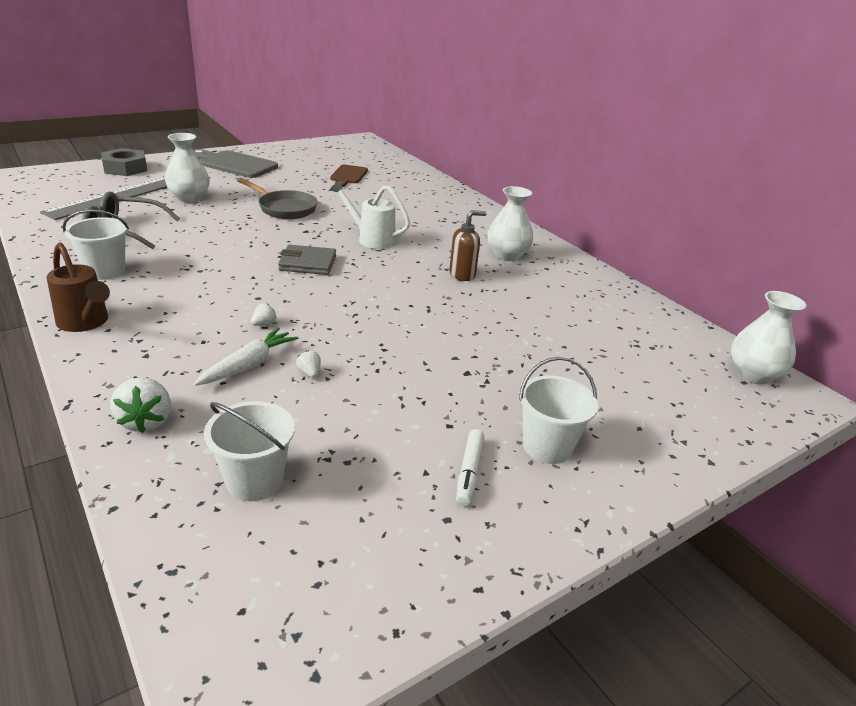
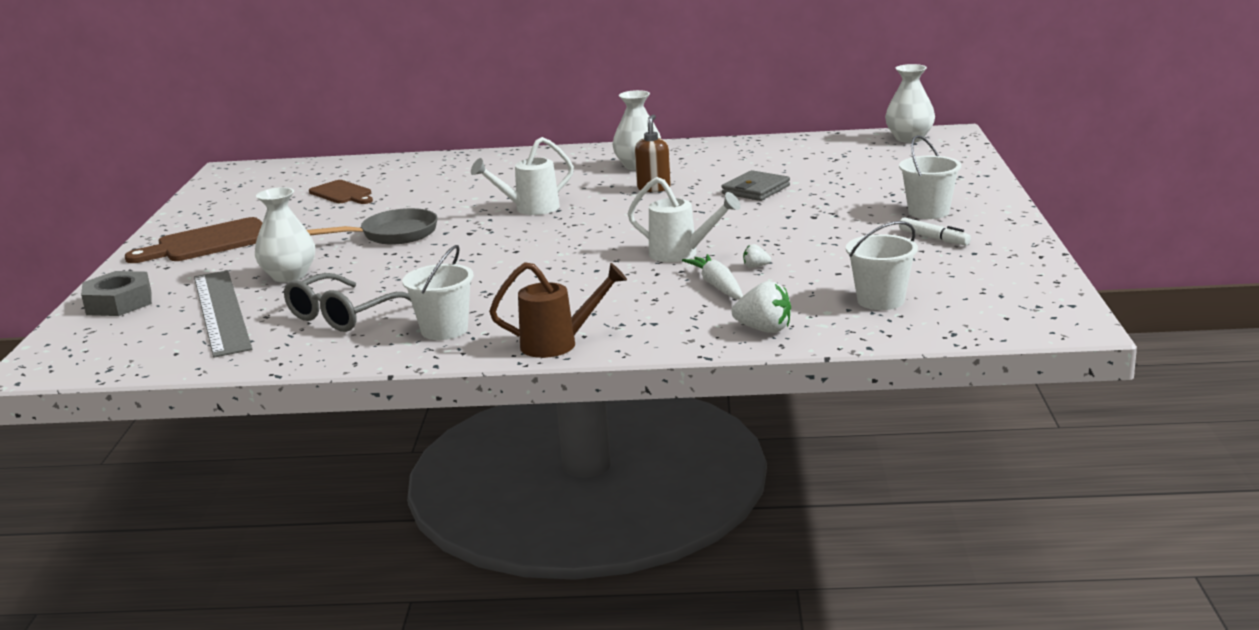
camera: 50 degrees left, 10 degrees down
(235, 164) = (208, 242): grey cutting board -> brown cutting board
(264, 324) = (651, 273): white strawberry -> none
(307, 263) = (549, 241): grey wallet -> grey wallet (756, 190)
(317, 327) = (681, 254): none -> white watering can

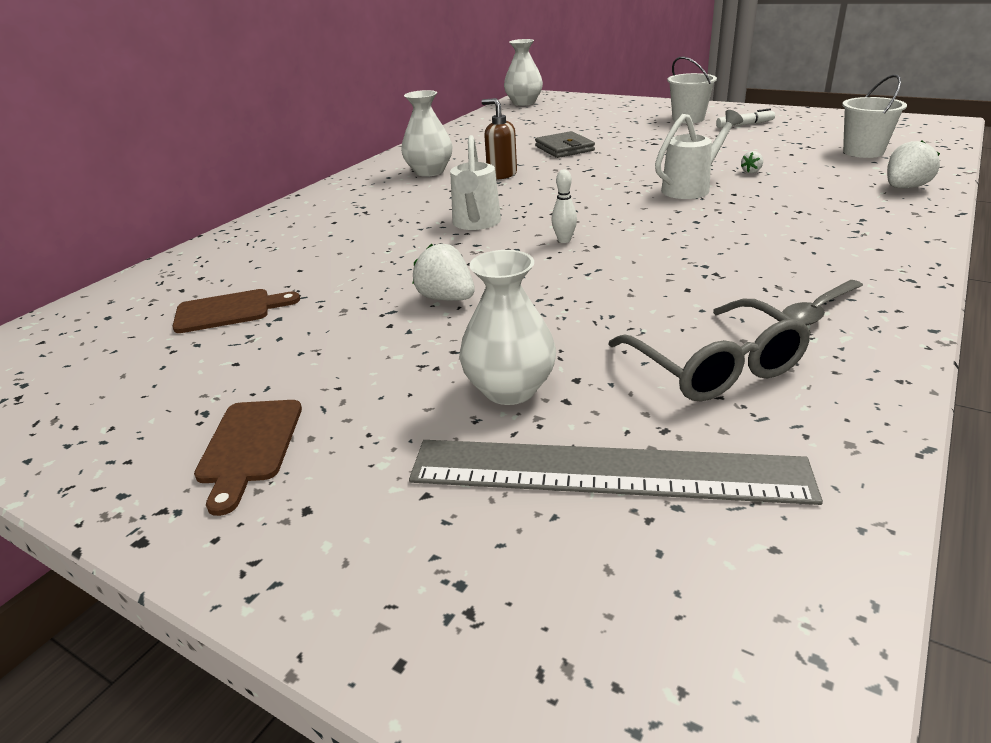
camera: 60 degrees left, 10 degrees up
(119, 303) = (434, 600): grey nut -> none
(208, 242) = (249, 446): brown cutting board -> brown cutting board, size x0.64
(394, 234) = (446, 298): grey pan -> white strawberry
(444, 330) = (818, 310): white bucket -> grey spoon
(518, 240) = (564, 240): none -> white bowling pin
(559, 344) = (897, 261): brown watering can -> none
(717, 286) = (787, 188): white carrot -> none

